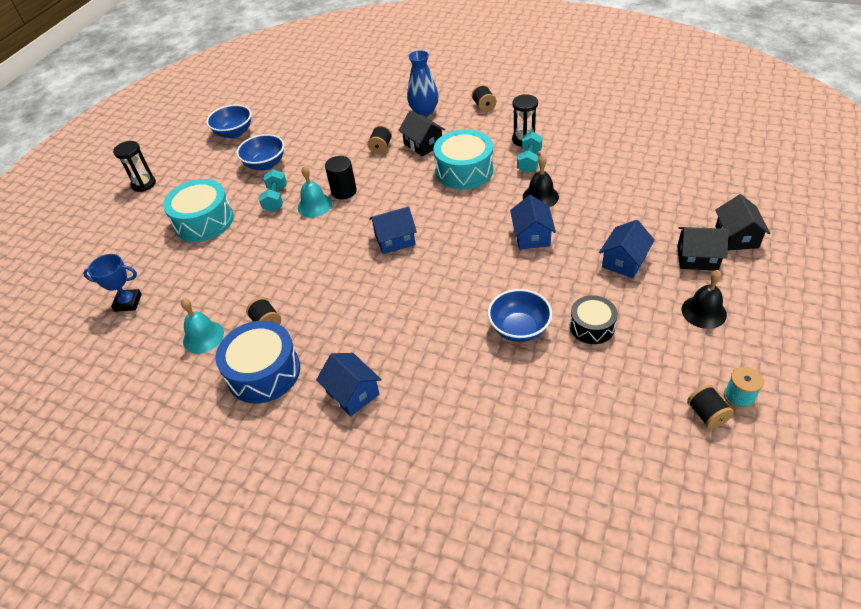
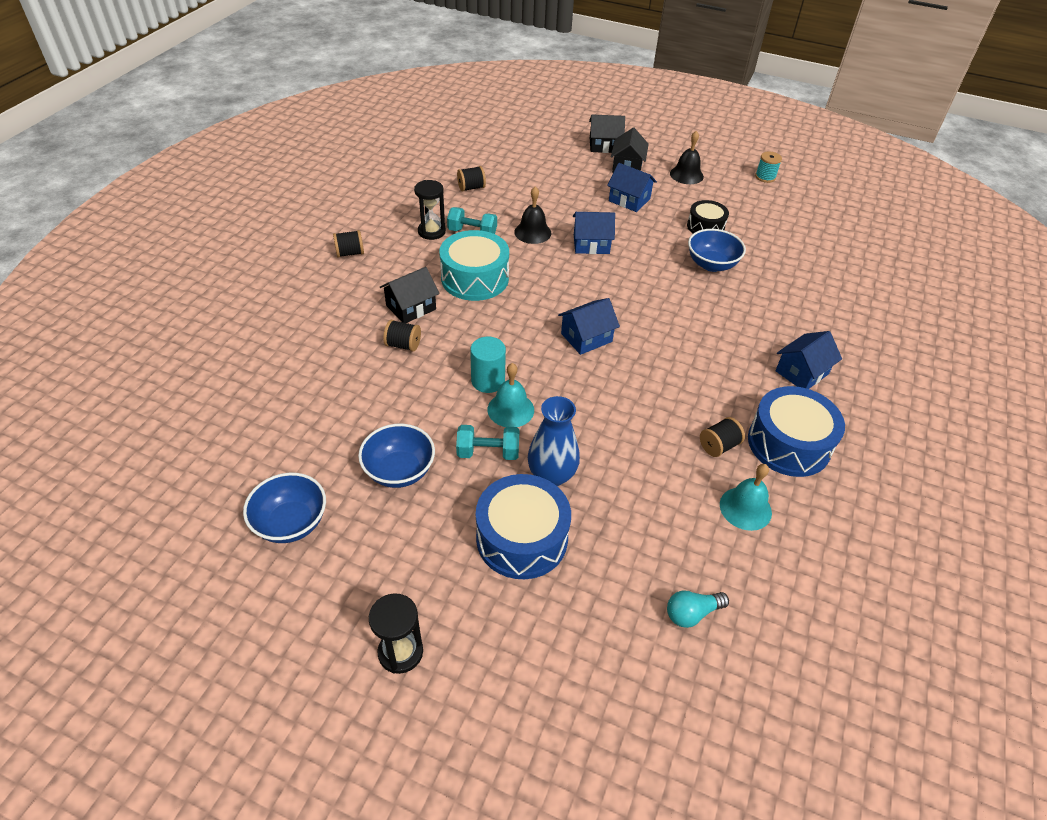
camera: 95 degrees left, 0 degrees up
(128, 302) = (692, 613): blue trophy -> turquoise light bulb
(204, 221) = (522, 538): turquoise drum -> blue drum
(344, 191) = (488, 381): black cylinder -> turquoise cylinder
(395, 240) = (586, 337): blue house -> blue house turned 75 degrees clockwise
(424, 112) = (338, 303): blue vase -> blue vase (551, 475)
(706, 414) = (783, 192): black spool -> black spool (471, 188)

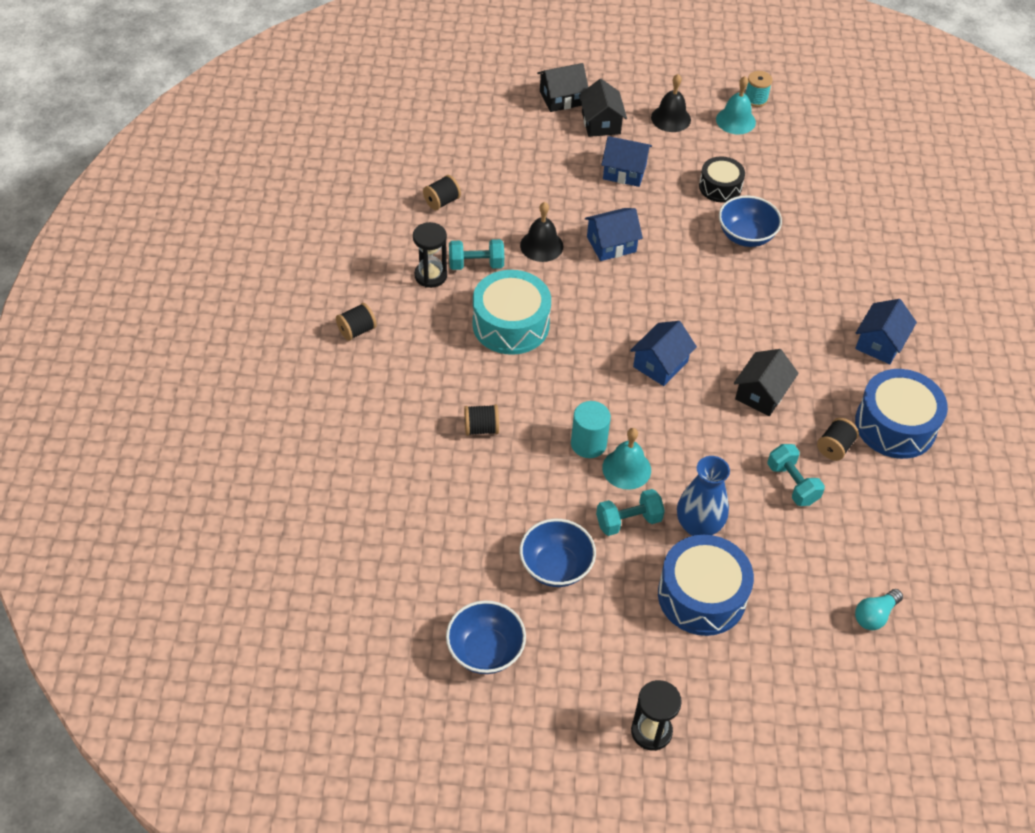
camera: 20 degrees left, 5 degrees up
(411, 307) = (463, 380): black house -> black house (761, 393)
(661, 465) = (792, 483): none -> turquoise dumbbell
(745, 508) = (881, 503): turquoise bell -> turquoise bell (735, 120)

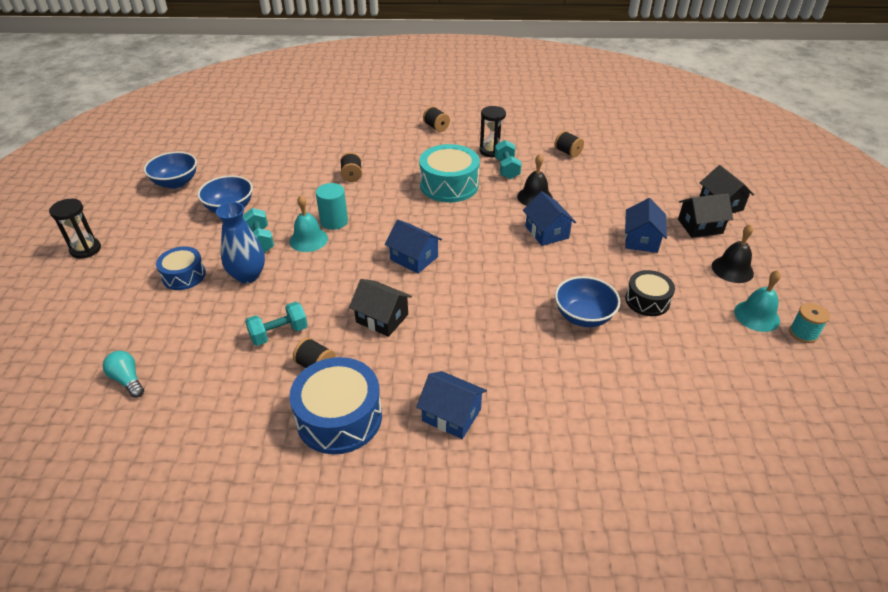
camera: 90 degrees right, 10 degrees down
(701, 595) = (184, 276): blue drum -> blue drum, size x0.61

